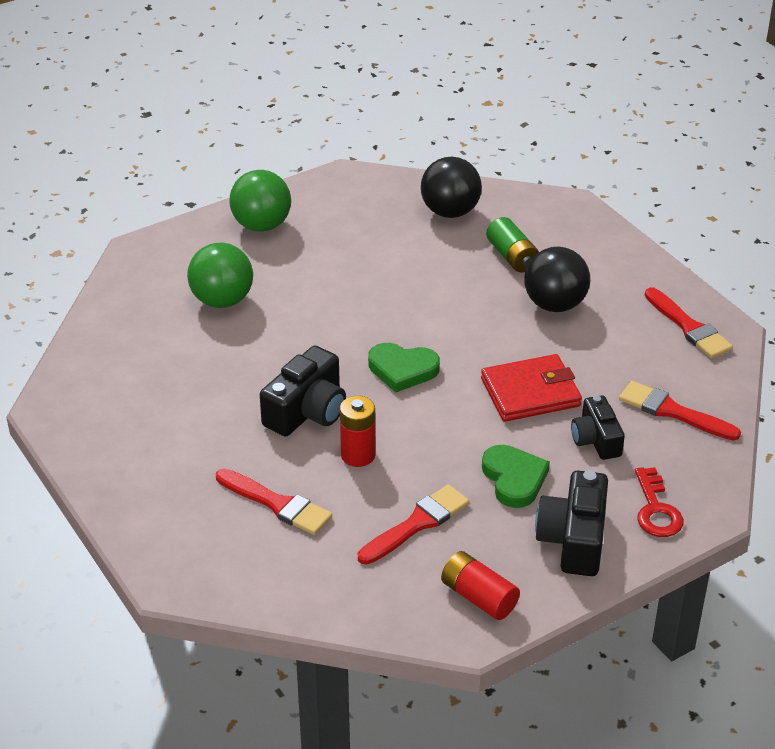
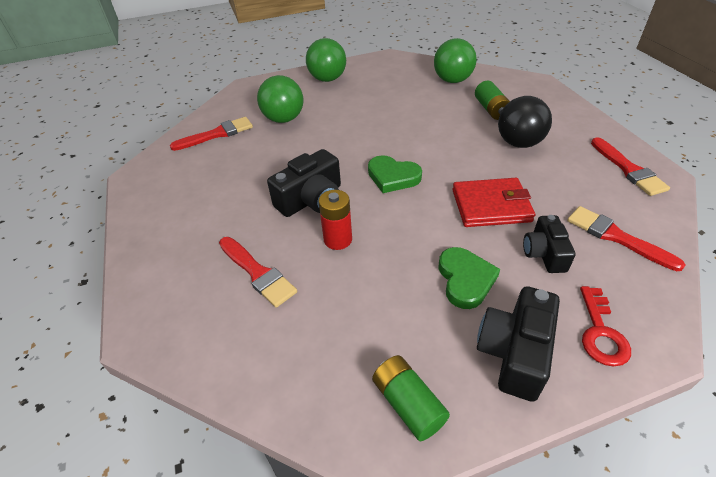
camera: 15 degrees right, 5 degrees up
(417, 524) = (368, 311): red brush -> red brush (217, 134)
(450, 212) = (452, 80): black ball -> green ball
(479, 597) = (408, 404): red battery -> green battery

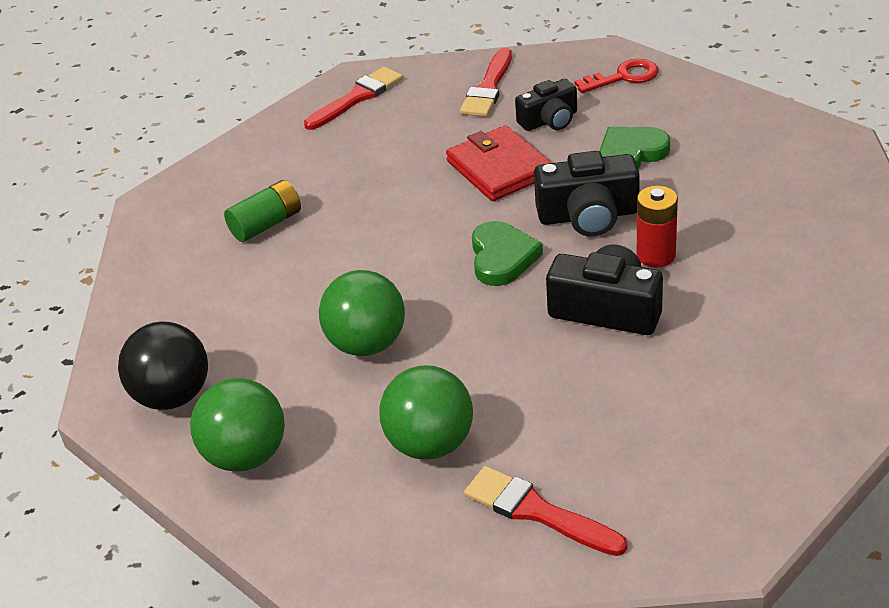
camera: 115 degrees left, 5 degrees down
(257, 273) = (763, 291): red brush -> none
(408, 404) = (793, 143): green battery -> none
(452, 80) = (183, 289): green ball -> green ball (367, 344)
(514, 352) = (688, 109): black camera -> black camera (588, 215)
(519, 143) = (347, 180): black ball -> black ball (173, 396)

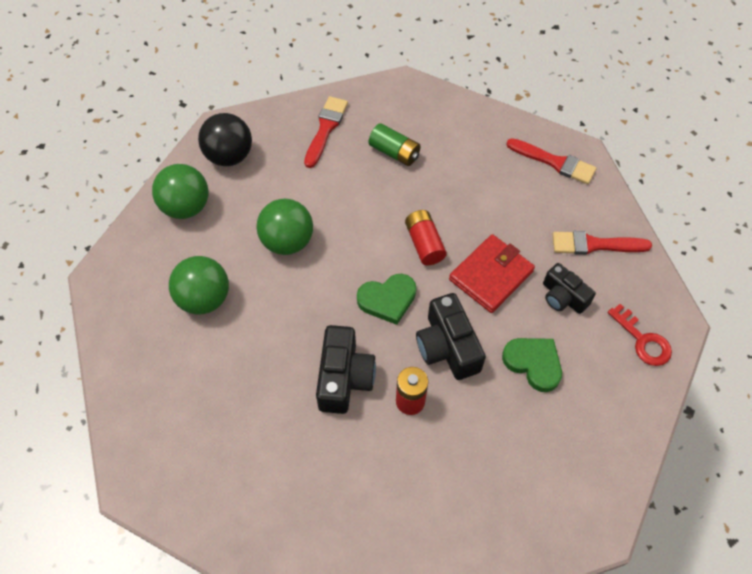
camera: 70 degrees right, 20 degrees up
(429, 216) = (424, 244): none -> red battery
(537, 512) = (154, 369): red brush -> red brush (325, 129)

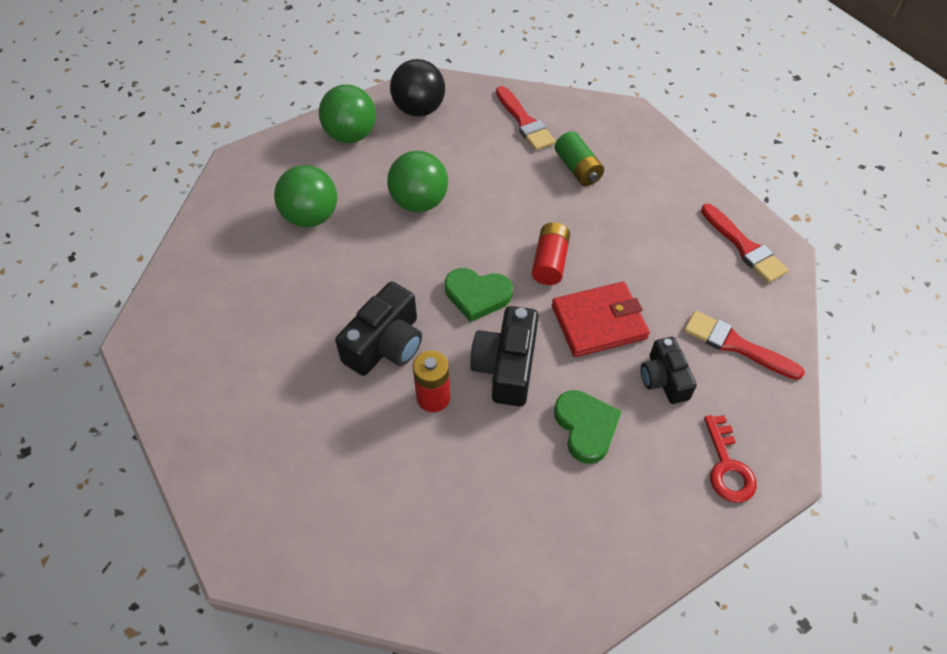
camera: 30 degrees right, 5 degrees down
(325, 129) = (524, 122): red brush -> red brush turned 105 degrees clockwise

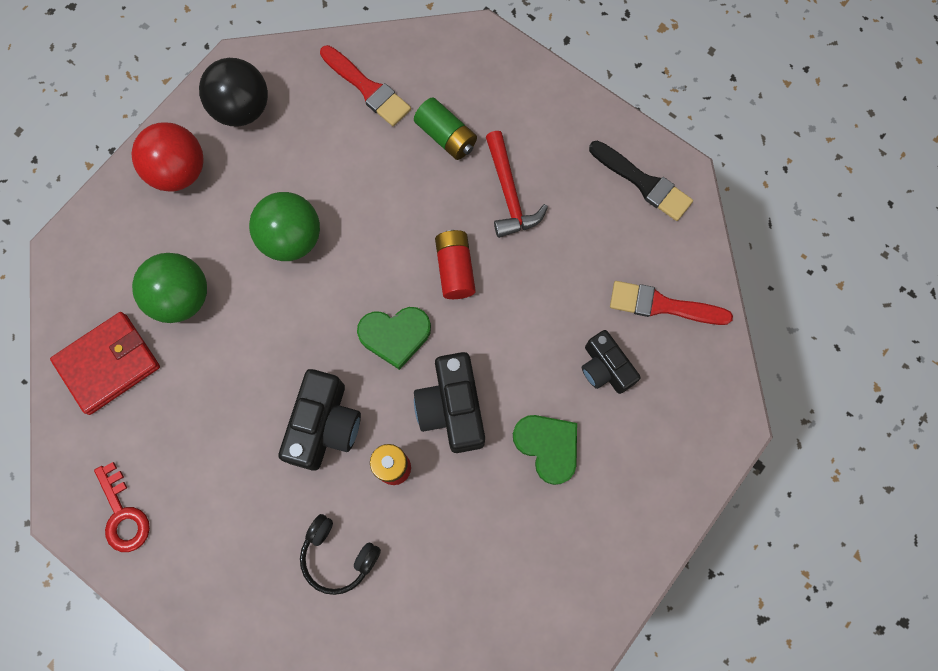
camera: 20 degrees left, 20 degrees up
(351, 135) = (179, 171): green ball -> red ball
(351, 454) = (338, 555): none -> black headphones
(598, 322) = (525, 325): red wallet -> red wallet (108, 364)
(618, 222) = (509, 194): none -> red hammer
(727, 466) = (685, 440): red key -> red key (123, 514)
(744, 247) = (643, 183): red brush -> black brush

